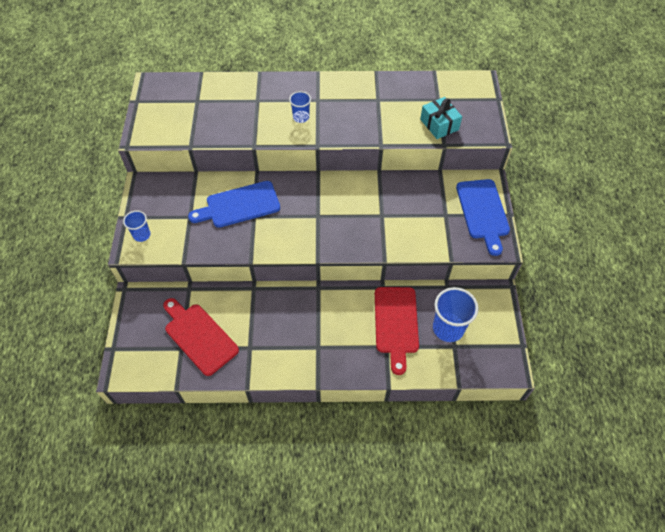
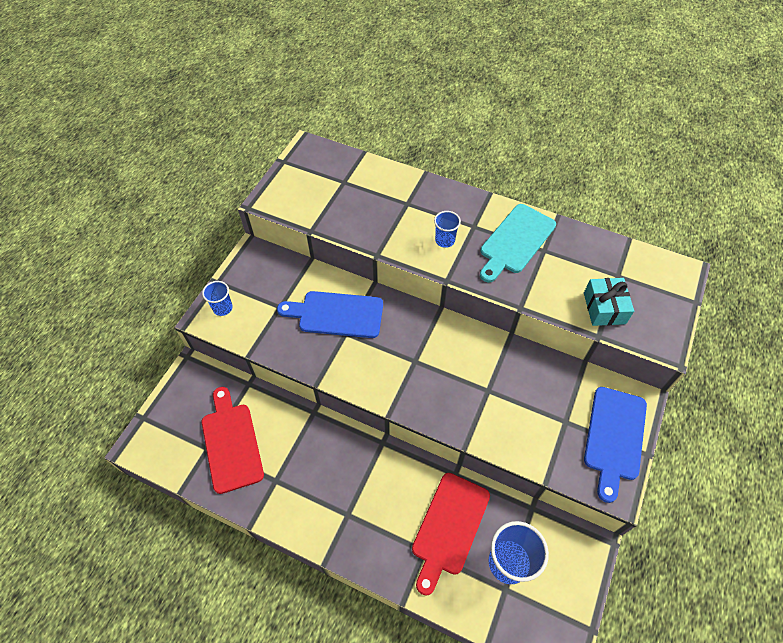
camera: 25 degrees right, 0 degrees up
(354, 100) = (515, 241): none -> turquoise cutting board

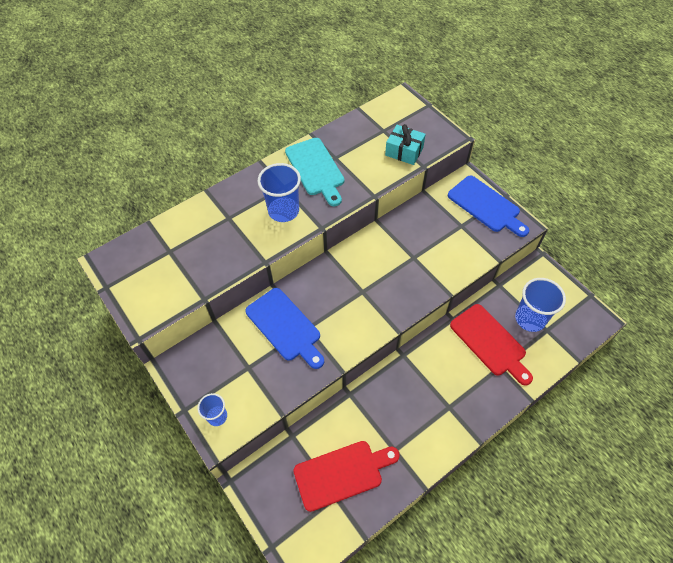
camera: 60 degrees left, 0 degrees up
(231, 443) = (342, 473): red cutting board -> red cutting board turned 150 degrees clockwise
(336, 314) = (285, 326): blue cutting board -> blue cutting board turned 75 degrees counterclockwise
(445, 240) = (283, 211): blue cup -> blue cup, size x1.77

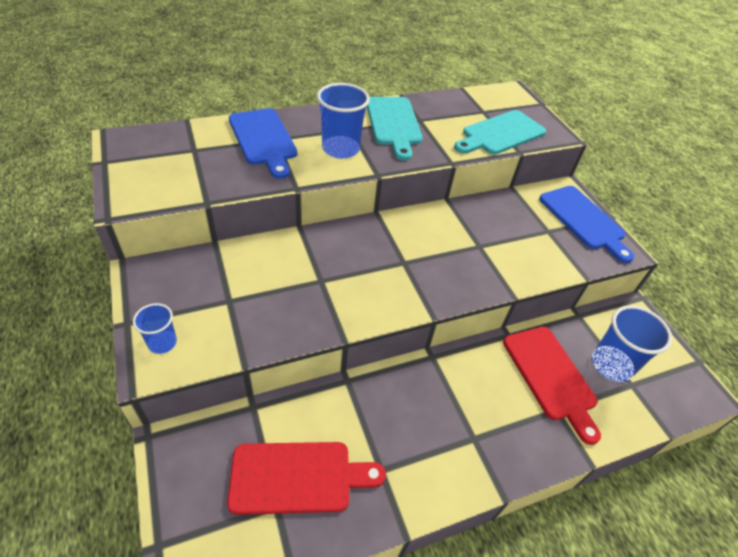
camera: 10 degrees right, 10 degrees down
(285, 326) = (294, 271): blue cutting board -> blue cutting board (263, 139)
(404, 151) = (501, 134): turquoise gift -> turquoise cutting board

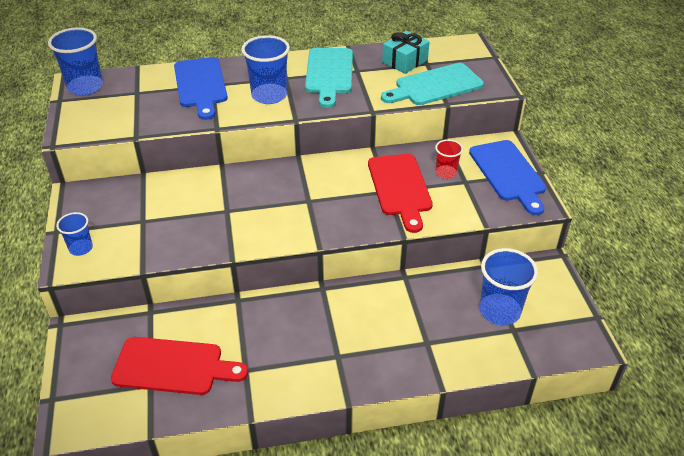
camera: 15 degrees right, 5 degrees down
(132, 145) = (85, 87): none -> blue cup
(461, 109) = (405, 61): none -> turquoise gift
(526, 223) = (446, 173): none -> red cup
(551, 376) = (432, 314): red cutting board -> red cutting board (400, 188)

